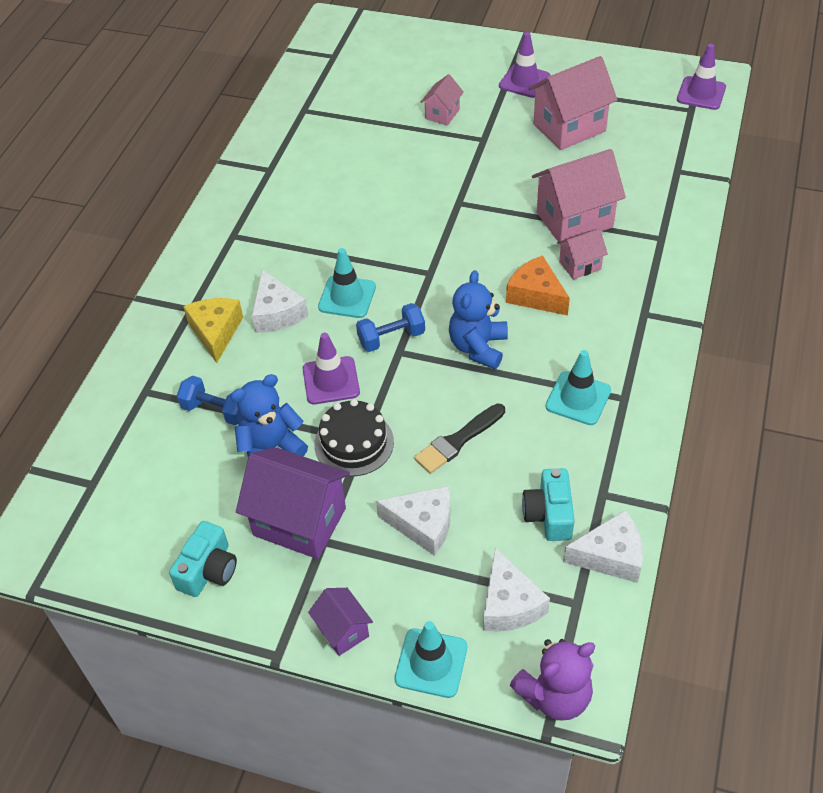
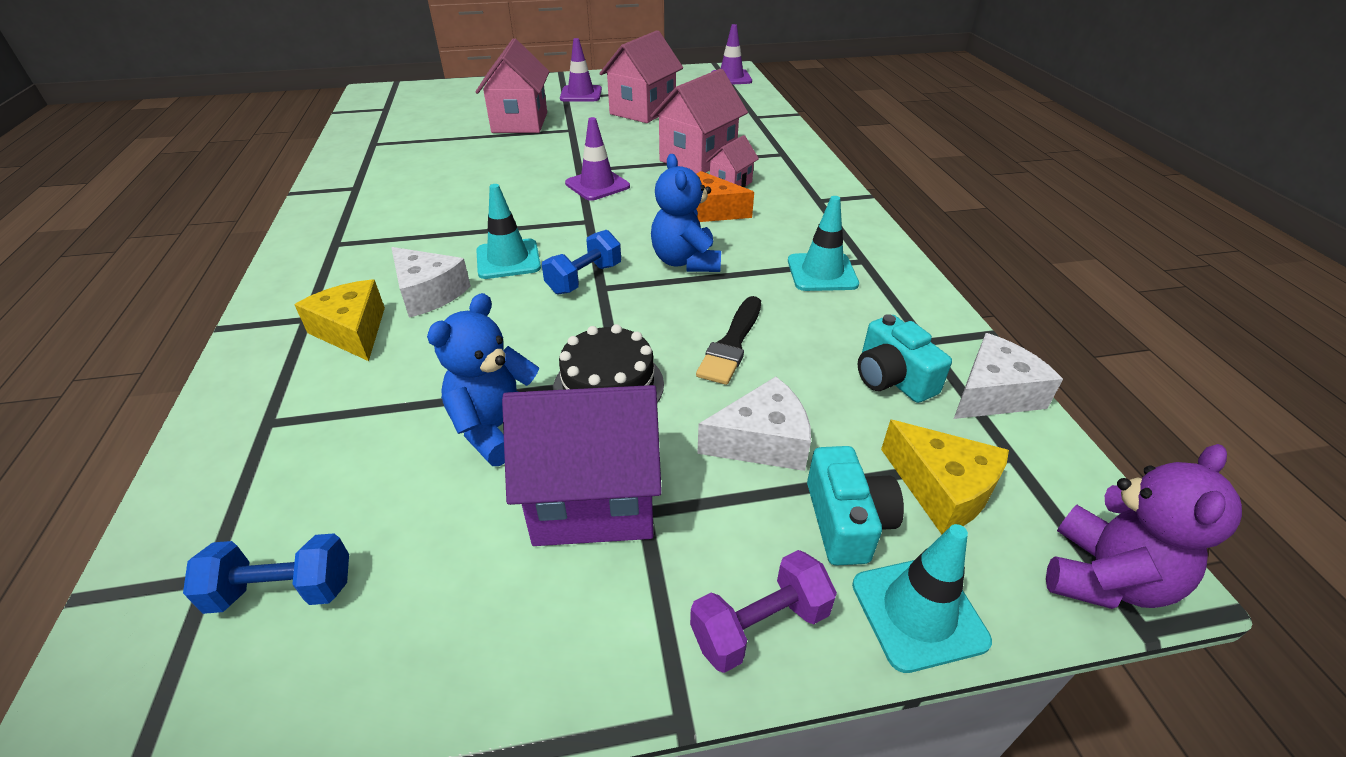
camera: 30 degrees left, 10 degrees down
(208, 570) = (483, 629): turquoise camera -> turquoise camera (847, 521)
(216, 410) = (392, 411): blue dumbbell -> blue dumbbell (283, 590)
(331, 381) = (537, 334): purple traffic cone -> purple traffic cone (597, 185)
(343, 631) = (760, 626): purple house -> purple dumbbell
(442, 114) = (520, 122): pink house -> pink house, size x1.90
(509, 604) = (942, 489): white cheese -> yellow cheese

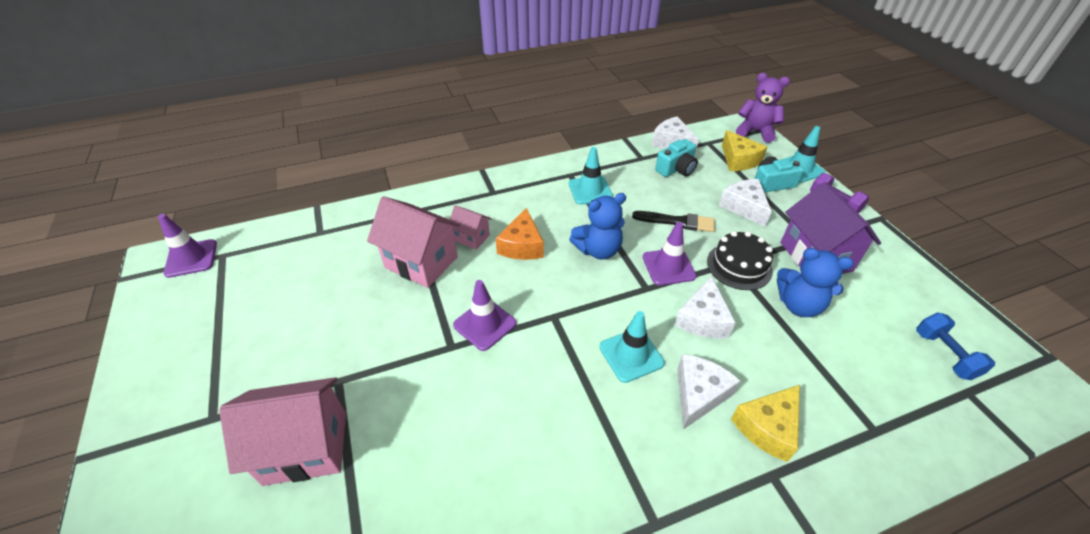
camera: 100 degrees left, 5 degrees up
(527, 321) = (702, 319): none -> white cheese
(581, 94) = (206, 401): purple traffic cone -> purple traffic cone (668, 267)
(584, 279) = (639, 300): blue dumbbell -> none
(643, 111) = (286, 322): pink house -> none
(942, 489) = (738, 160): yellow cheese -> yellow cheese turned 120 degrees clockwise

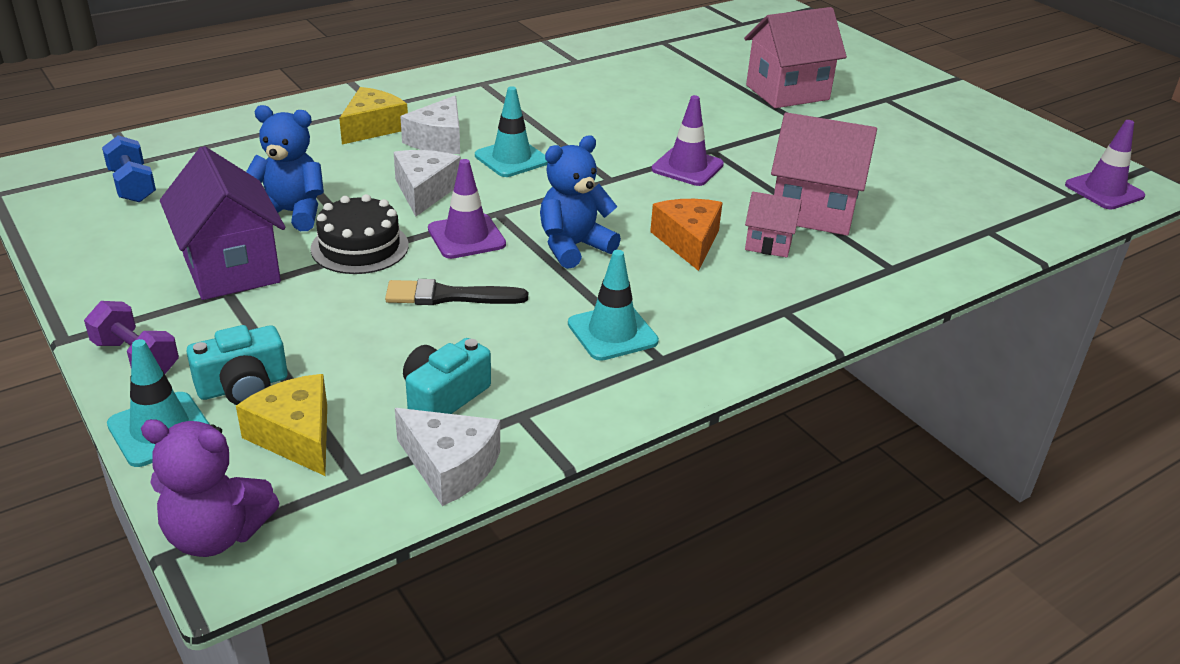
camera: 165 degrees right, 10 degrees down
(744, 207) = (321, 332): white cheese -> none

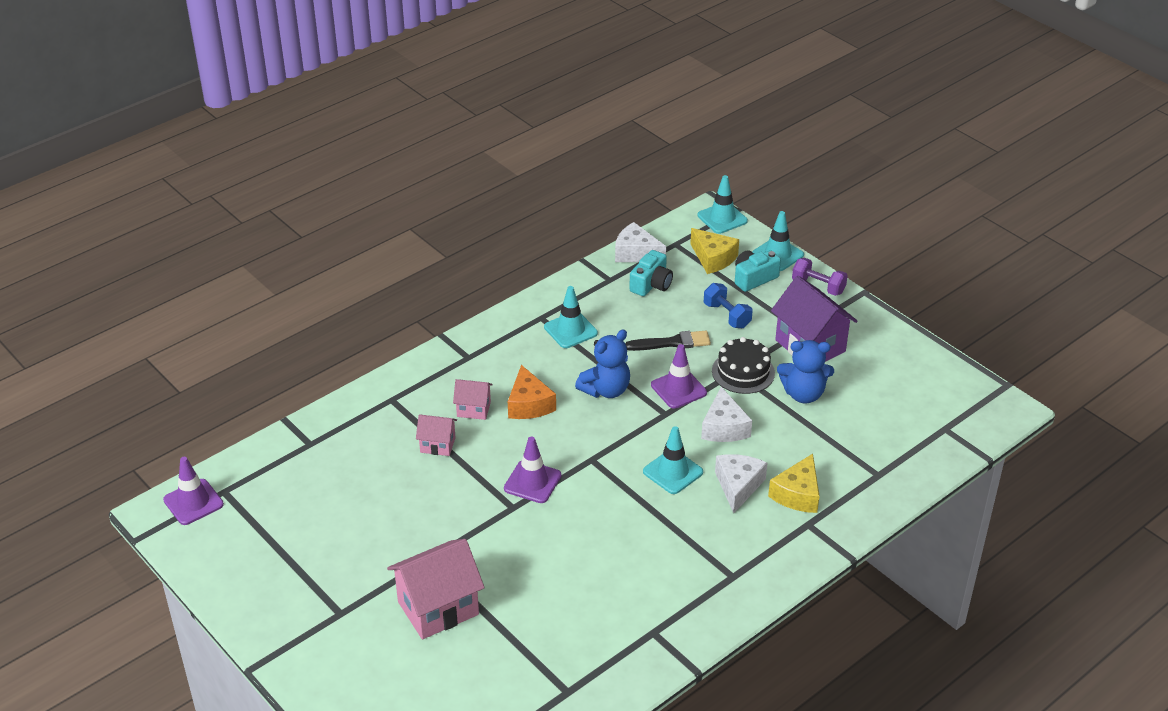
camera: 175 degrees right, 5 degrees up
(132, 186) = (926, 404): blue dumbbell -> blue dumbbell (727, 315)
(216, 534) = (722, 218): purple teddy bear -> turquoise traffic cone
(813, 212) = (437, 445): pink house -> pink house, size x0.53

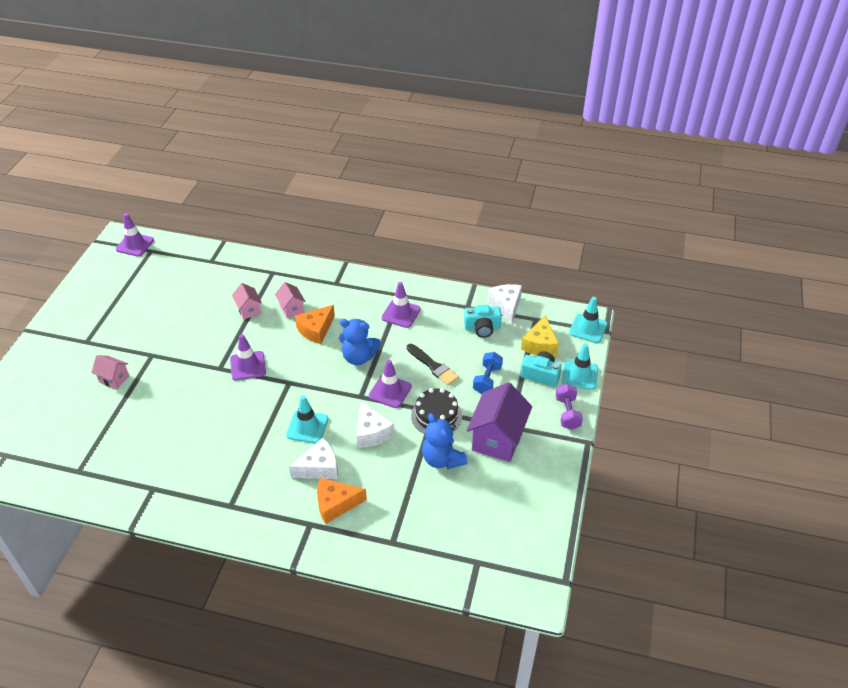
camera: 55 degrees right, 5 degrees up
(438, 608) = (114, 379): pink house -> pink house, size x0.53
(570, 330) = (401, 314): turquoise traffic cone -> purple traffic cone
(724, 427) = (371, 432): white cheese -> white cheese turned 75 degrees counterclockwise
(797, 494) = (335, 504): yellow cheese -> orange cheese

